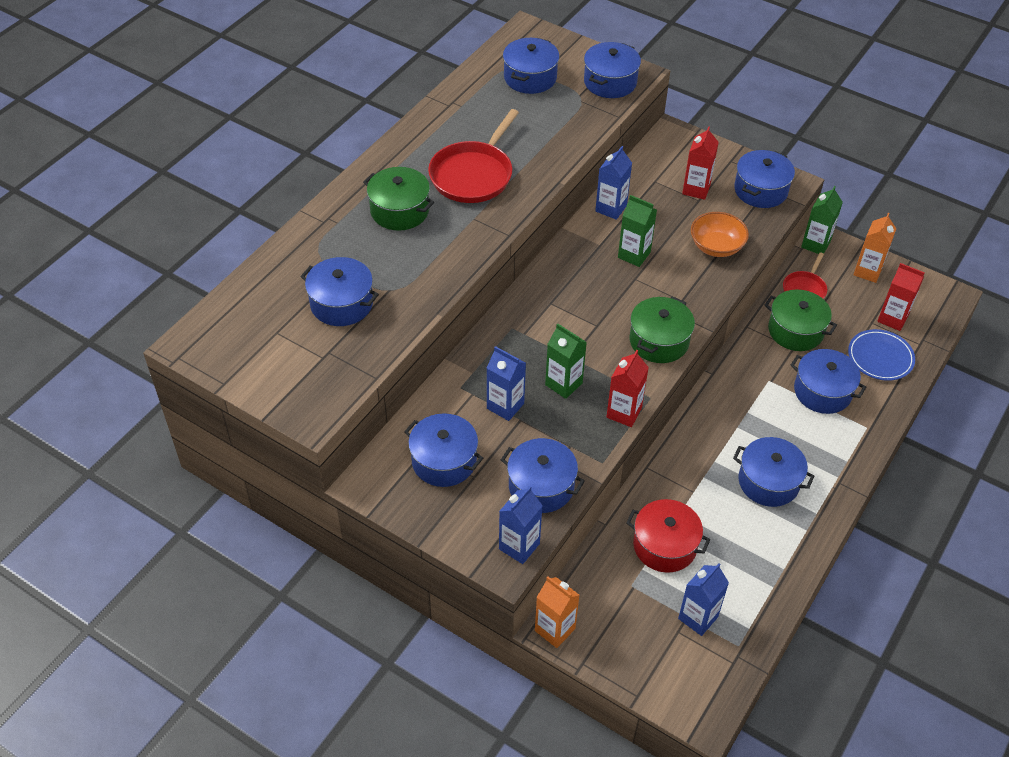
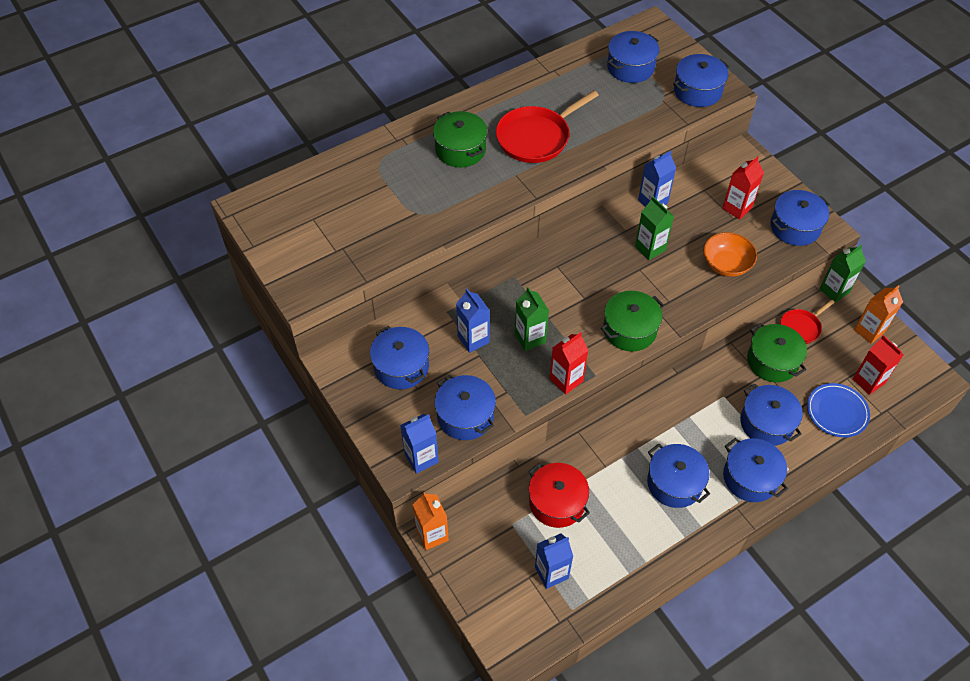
camera: 25 degrees right, 5 degrees up
(341, 303) = (373, 212): blue pot -> blue pot (750, 477)

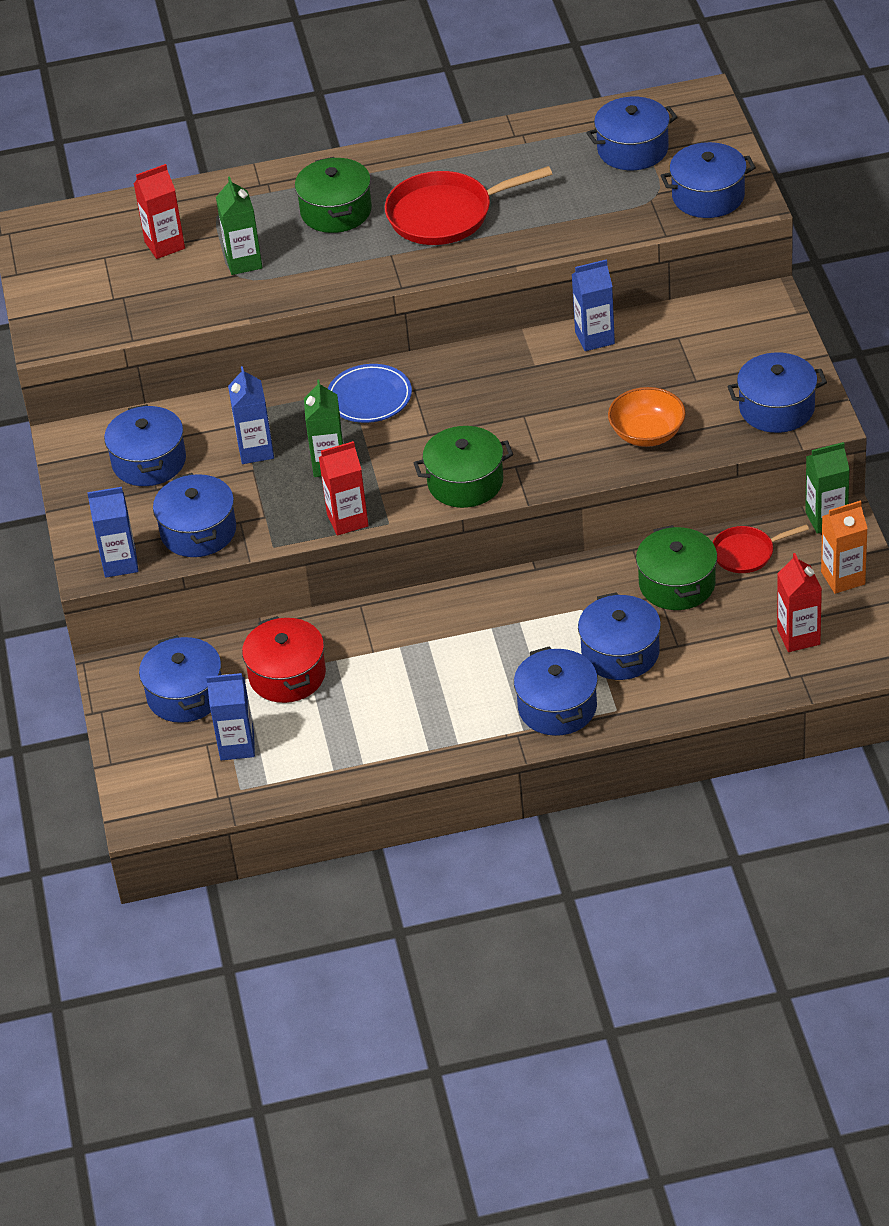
camera: 25 degrees right, 10 degrees down
(432, 535) = (113, 672): orange carton -> none
(650, 248) = (554, 393): green carton -> green carton (244, 262)
(674, 483) = (452, 690): blue pot -> blue pot (185, 695)
(737, 208) = (709, 369): red carton -> red carton (164, 245)
(837, 412) = (728, 661): blue plate -> blue plate (369, 397)

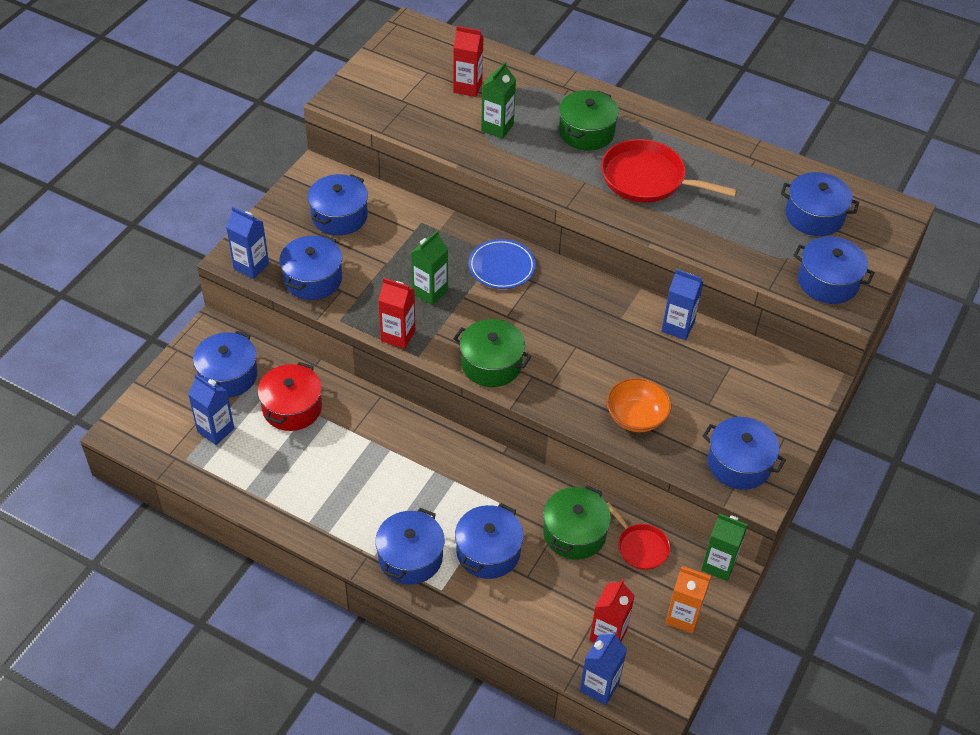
camera: 35 degrees right, 5 degrees up
(256, 450) = (401, 252): blue carton -> blue carton (599, 686)
(746, 553) = (641, 547): red pan -> red pan turned 150 degrees counterclockwise

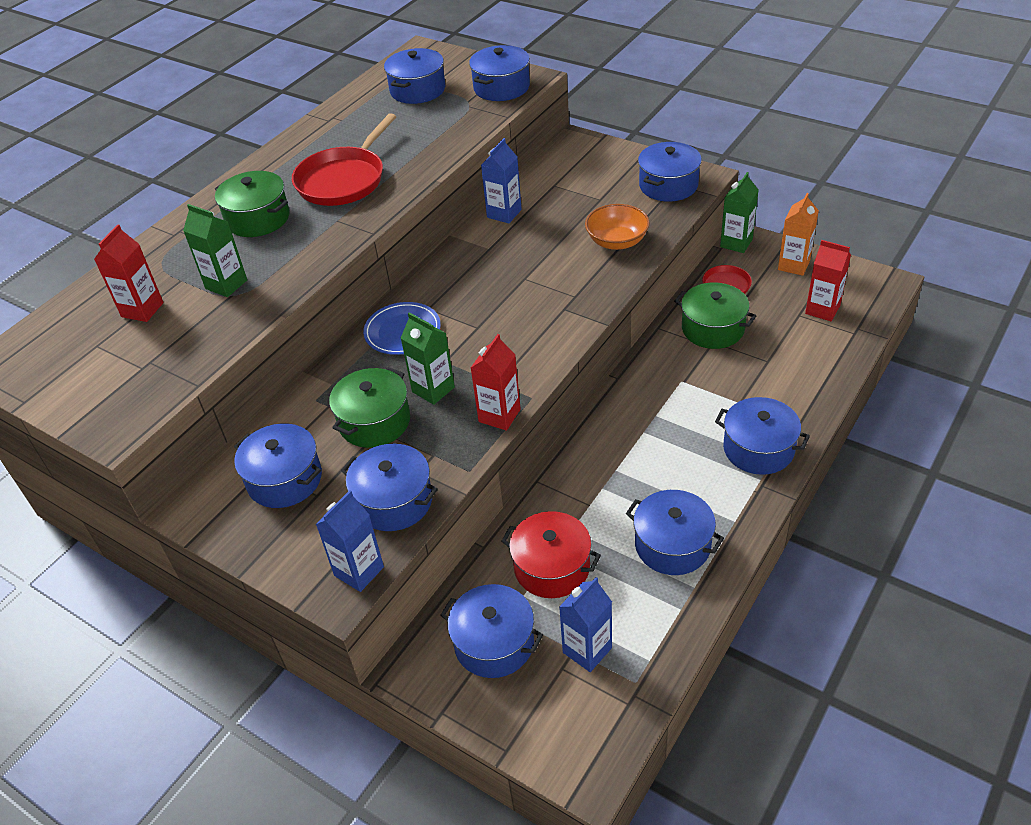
camera: 80 degrees left, 5 degrees down
(488, 552) = (743, 389): blue pot -> blue pot (672, 545)
(491, 364) = (546, 338): green pot -> green pot (374, 422)
(599, 686) = (877, 316): blue carton -> none

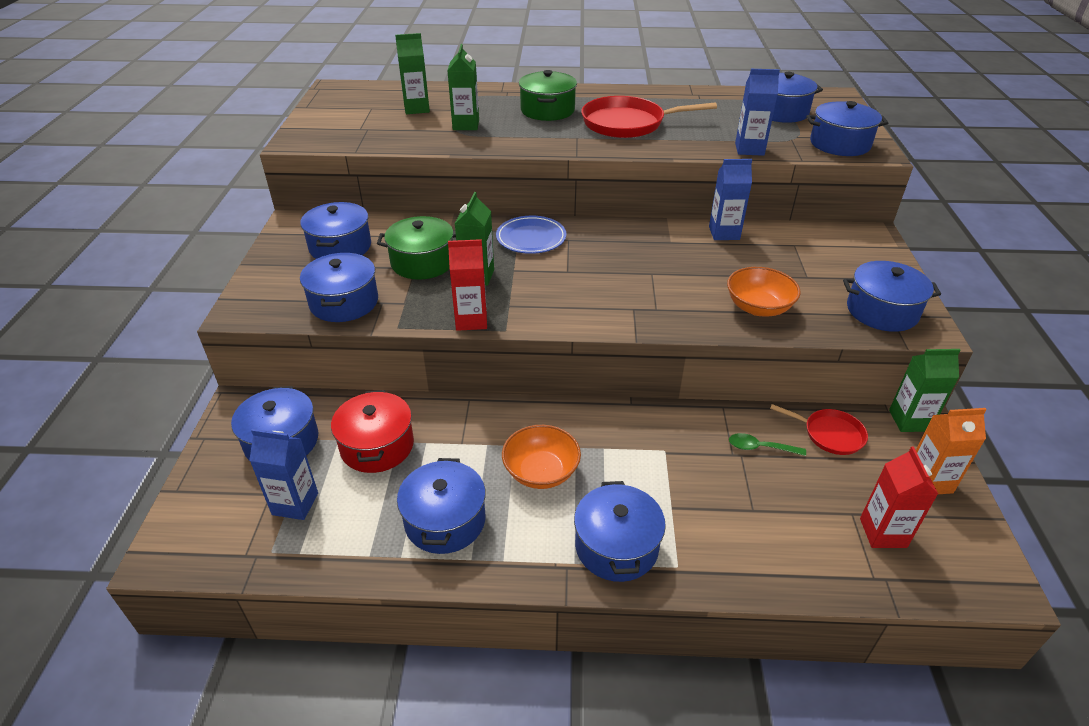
camera: 55 degrees right, 5 degrees down
(142, 310) = (416, 109): red carton -> green carton
(359, 571) = (265, 312): blue carton -> blue carton (749, 149)
(657, 464) = (541, 472): none -> orange bowl
(713, 328) = (760, 448): green pot -> green spoon

